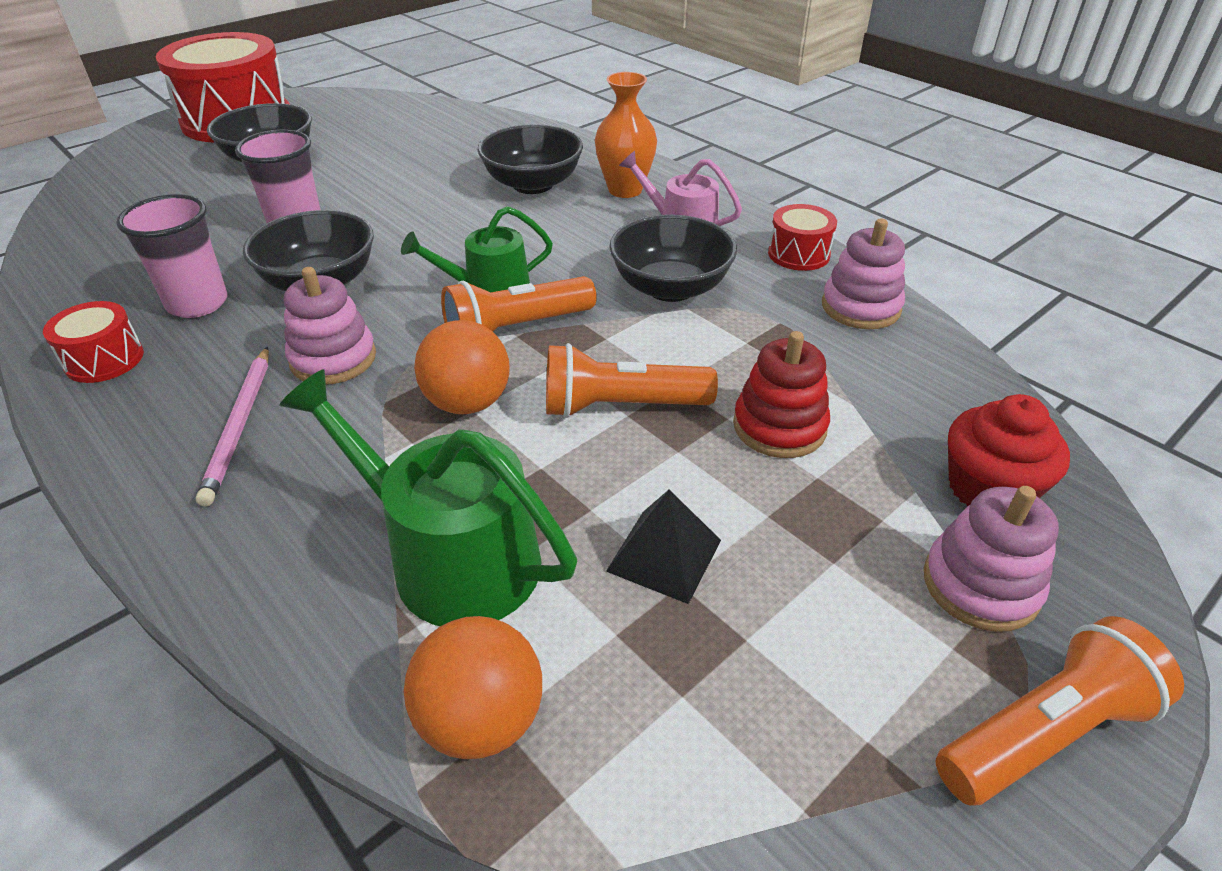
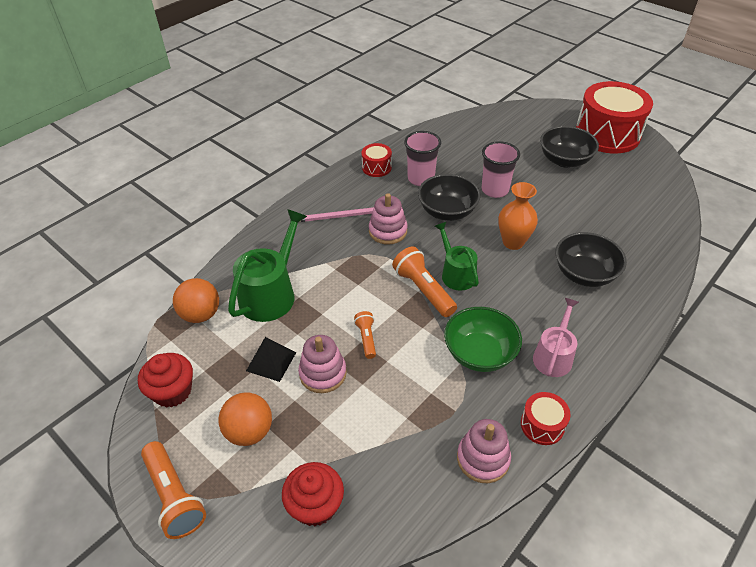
camera: 85 degrees right, 5 degrees up
(467, 403) = (362, 282): orange ball -> orange ball (249, 431)
(620, 406) = (366, 338): orange flashlight -> orange flashlight, size x0.57
(625, 190) = (597, 322): orange vase -> orange vase (513, 242)
(670, 288) = (479, 353): black bowl -> green bowl
(749, 771) = (172, 391): none -> red cupcake
(779, 427) = (357, 407): red stacking toy -> none
(980, 585) = (251, 487): pink stacking toy -> pink stacking toy (323, 373)

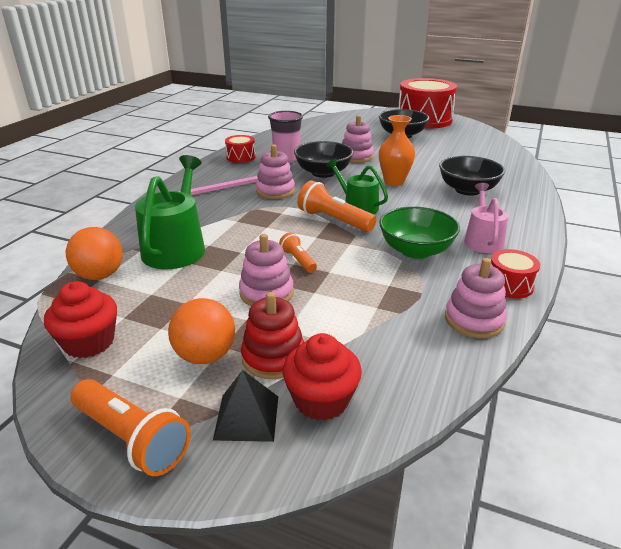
camera: 20 degrees left, 15 degrees down
(271, 361) = (202, 295): black pyramid -> black pyramid (246, 417)
(298, 450) = (273, 357): none -> red stacking toy
(495, 190) = (356, 156): pink cup -> pink stacking toy

